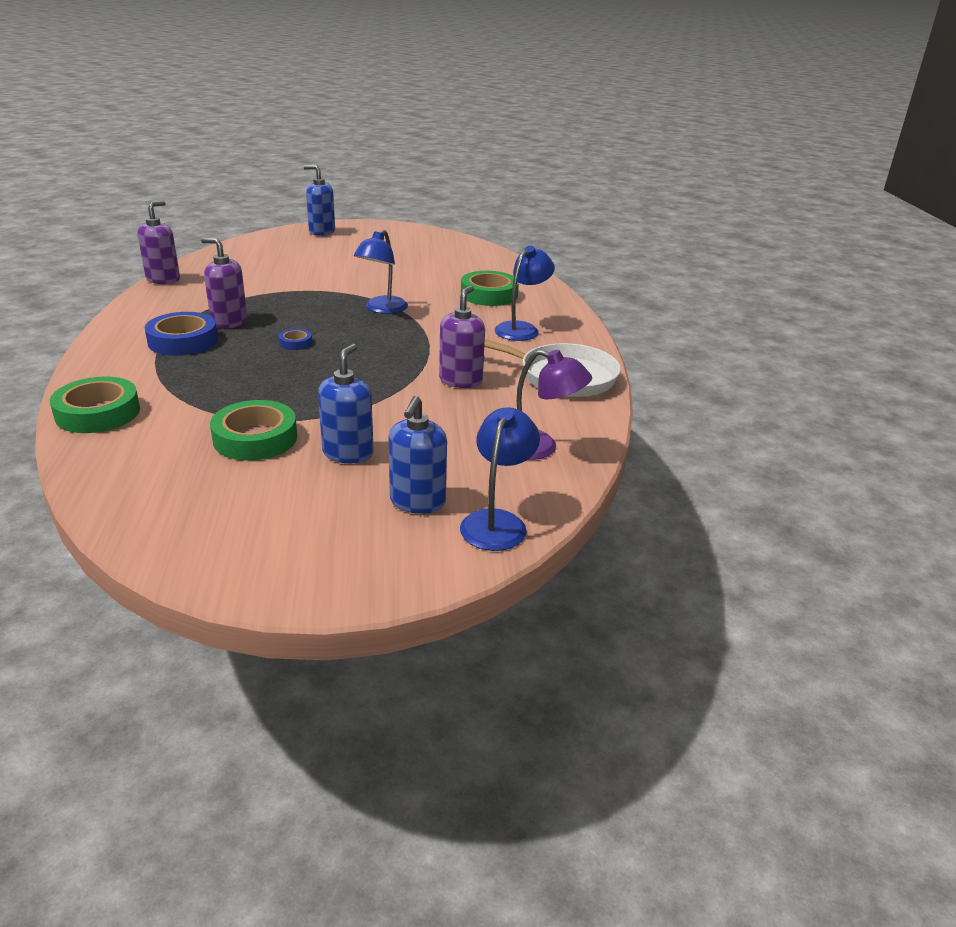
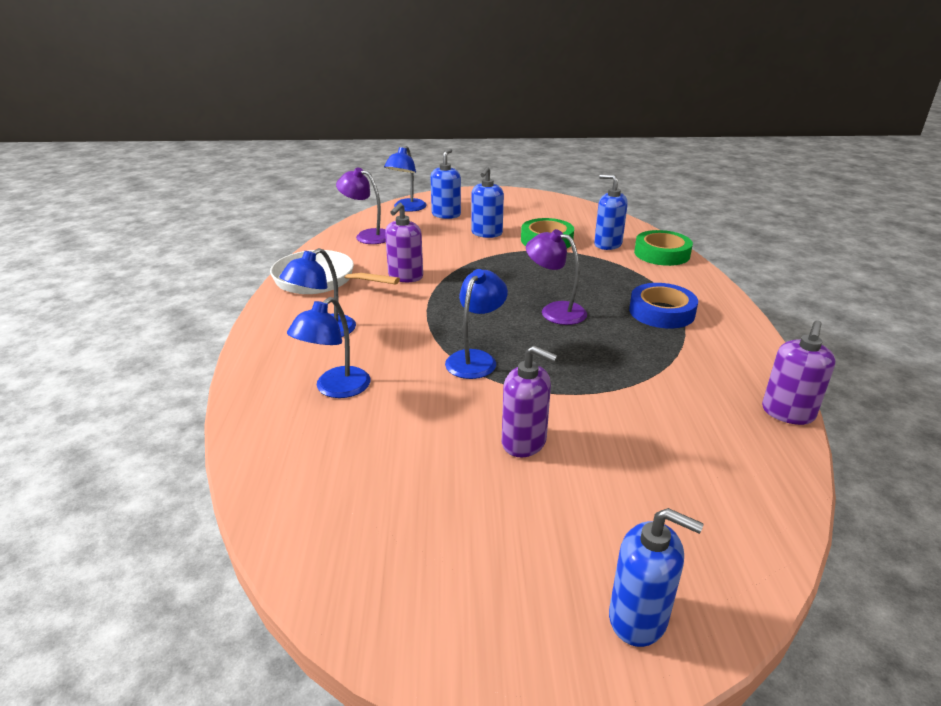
camera: 175 degrees left, 0 degrees up
(164, 430) = (607, 244): none -> blue soap dispenser
(229, 322) = (637, 336): purple soap dispenser -> purple soap dispenser (524, 442)
(295, 343) = (554, 311): blue tape -> purple lamp
(489, 295) = (335, 389): green tape -> blue lamp

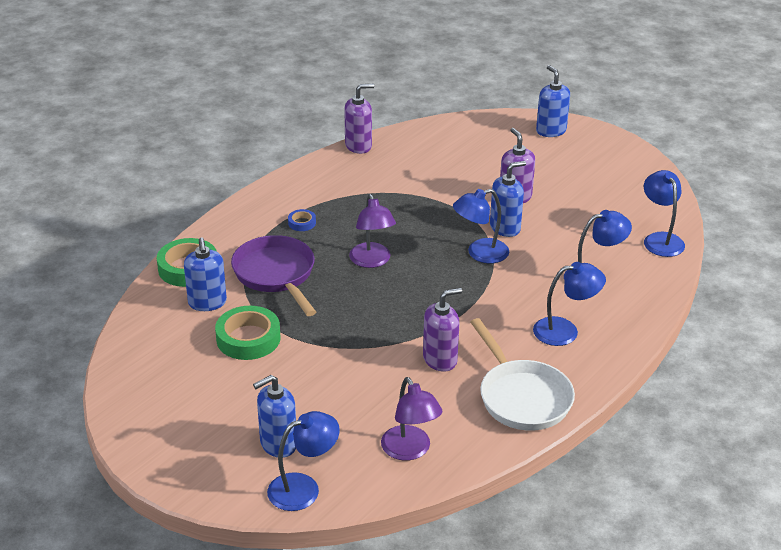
camera: 140 degrees left, 5 degrees up
(283, 479) = (660, 239): none -> blue lamp
(486, 233) = (286, 382): blue soap dispenser -> blue soap dispenser (505, 228)
(602, 273) = (276, 275): none -> purple pan
(661, 312) = (302, 223): blue tape -> blue tape, size x0.49

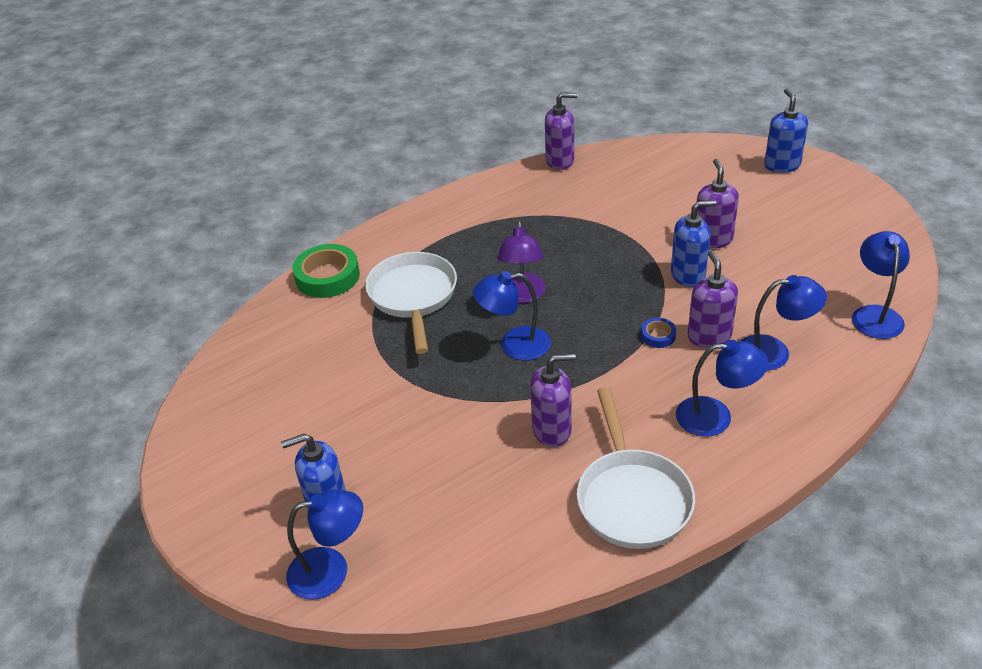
camera: 20 degrees right, 5 degrees up
(207, 303) = (329, 319): blue soap dispenser -> none
(248, 338) = (352, 368): green tape -> none
(276, 275) = (413, 297): purple pan -> white pan
(302, 223) = (465, 241): blue tape -> blue tape (658, 336)
(410, 450) = (471, 545): purple lamp -> none
(480, 253) = (647, 303): blue lamp -> blue lamp (514, 345)
(539, 272) = (709, 336): none -> purple soap dispenser

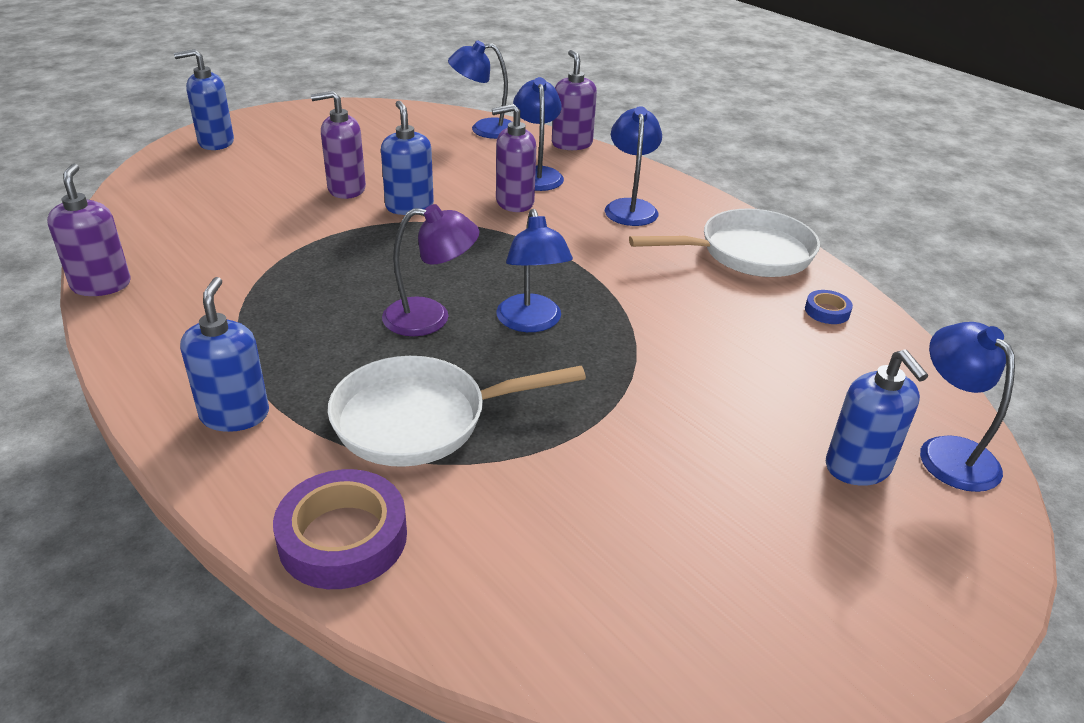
camera: 100 degrees left, 5 degrees down
(327, 277) = (343, 537): green tape -> purple tape
(428, 229) = (235, 415): none -> blue soap dispenser
(552, 430) = (672, 296): purple soap dispenser -> purple soap dispenser (571, 144)
(658, 336) = (513, 229): blue tape -> blue tape (827, 311)

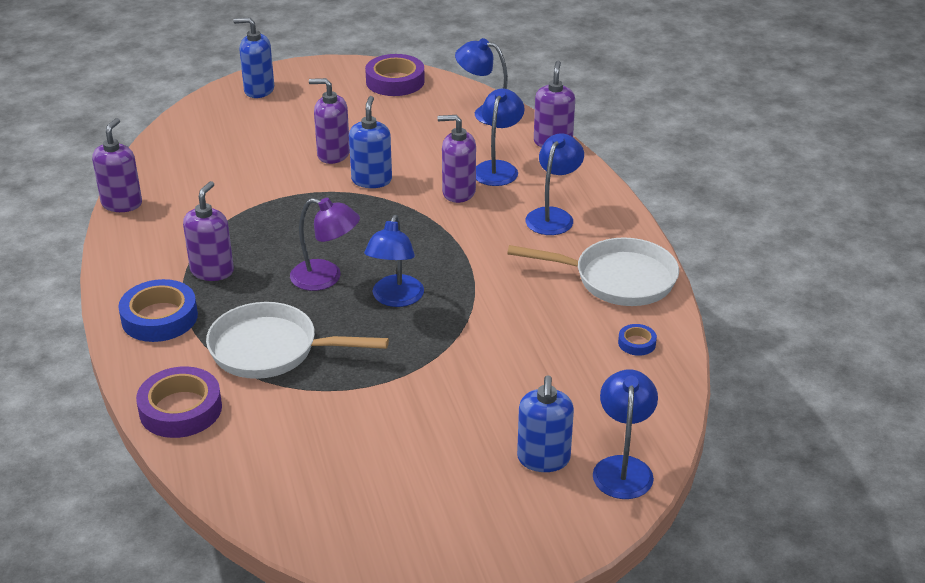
camera: 25 degrees right, 0 degrees up
(235, 415) = (159, 317): blue soap dispenser -> blue tape
(276, 340) = (212, 271): none -> purple soap dispenser
(367, 115) = (395, 81): none -> purple tape

